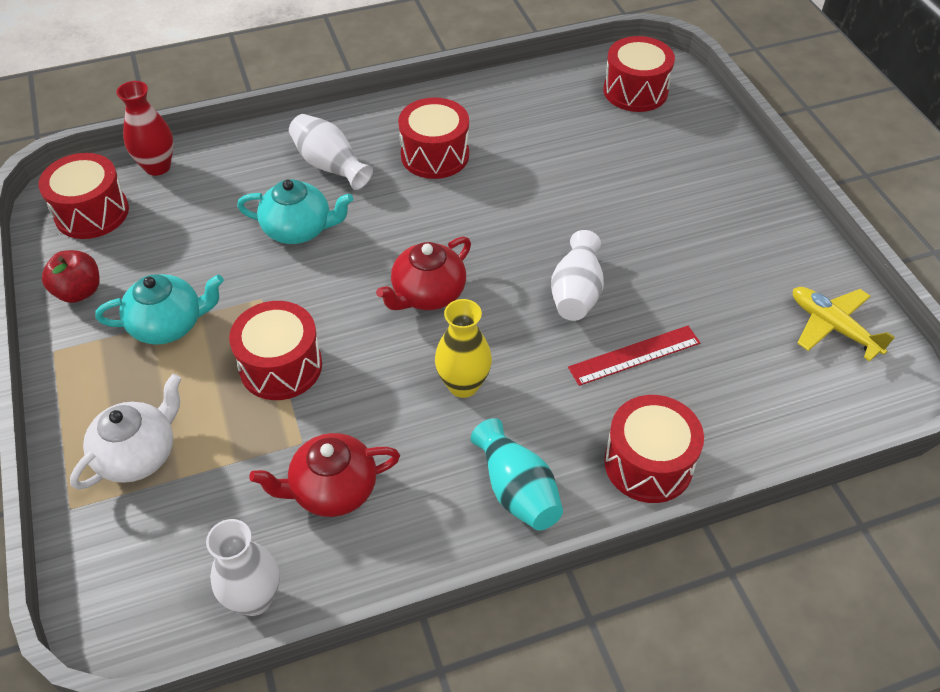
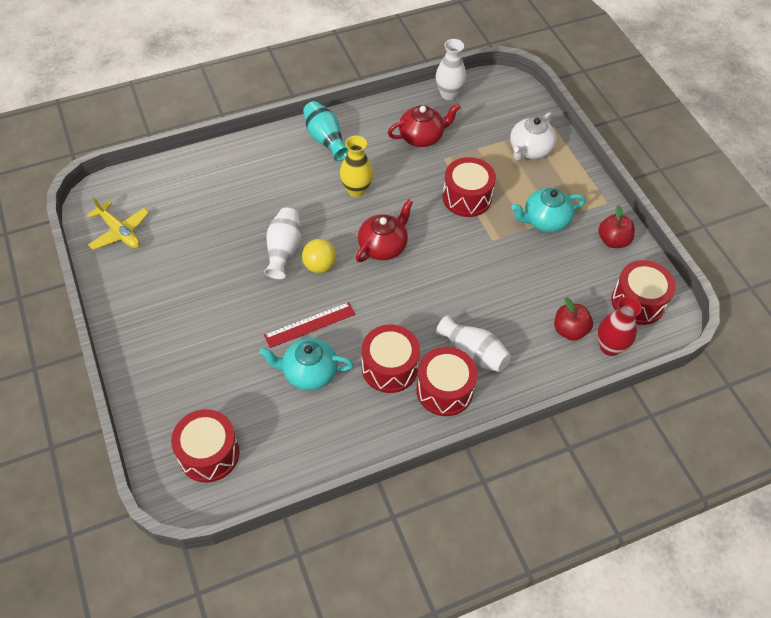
camera: 175 degrees right, 5 degrees up
(199, 185) = (569, 330): none -> red apple
(299, 229) = (482, 293): turquoise teapot -> turquoise teapot (309, 372)
(522, 270) = (319, 266): none -> yellow ball
(634, 355) = (251, 210): red ruler -> red ruler (310, 325)
(648, 463) = (254, 153): red drum -> red drum (444, 390)

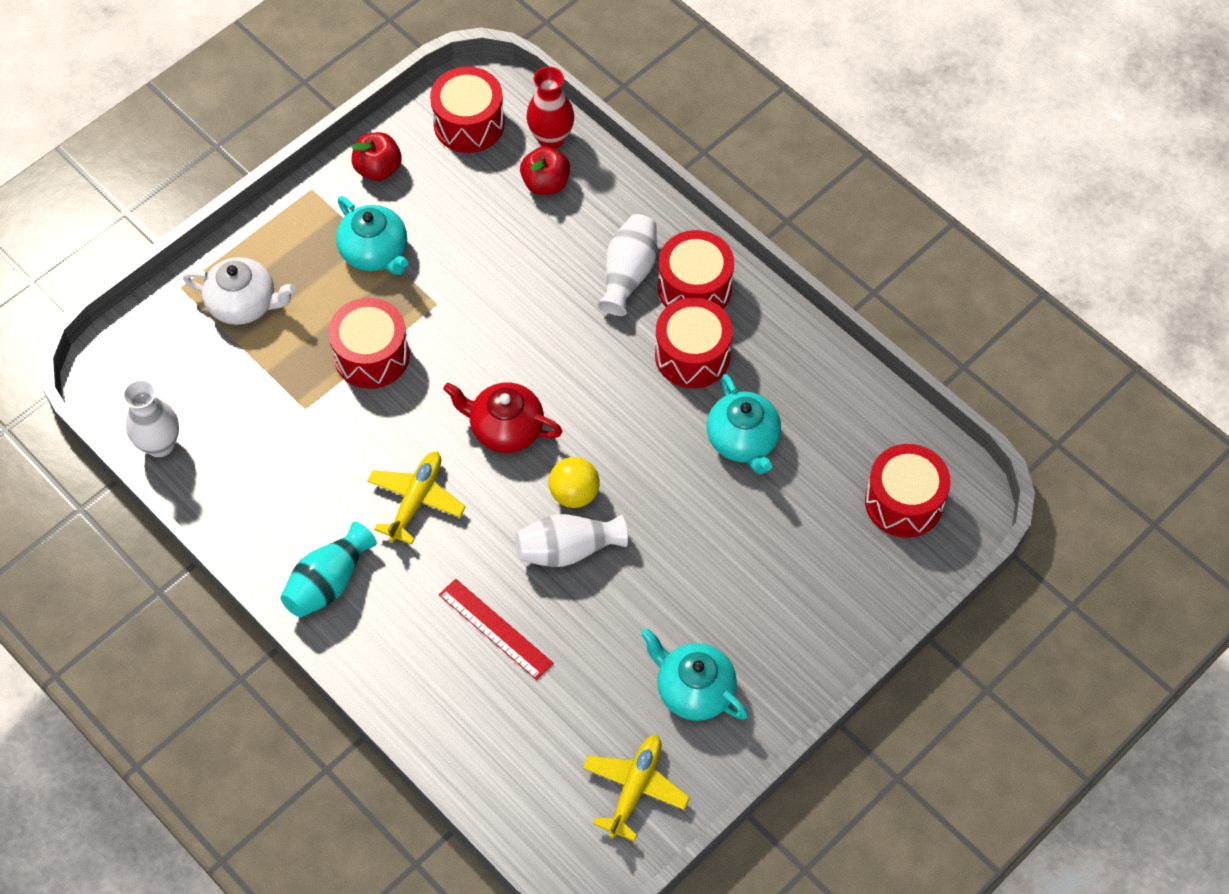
camera: 110 degrees left, 5 degrees up
(157, 280) = (693, 690): none -> turquoise teapot
(310, 325) = (673, 467): red ruler -> red ruler (495, 628)
(356, 190) = (416, 500): yellow vase -> yellow plane
(422, 137) = (271, 451): red teapot -> none

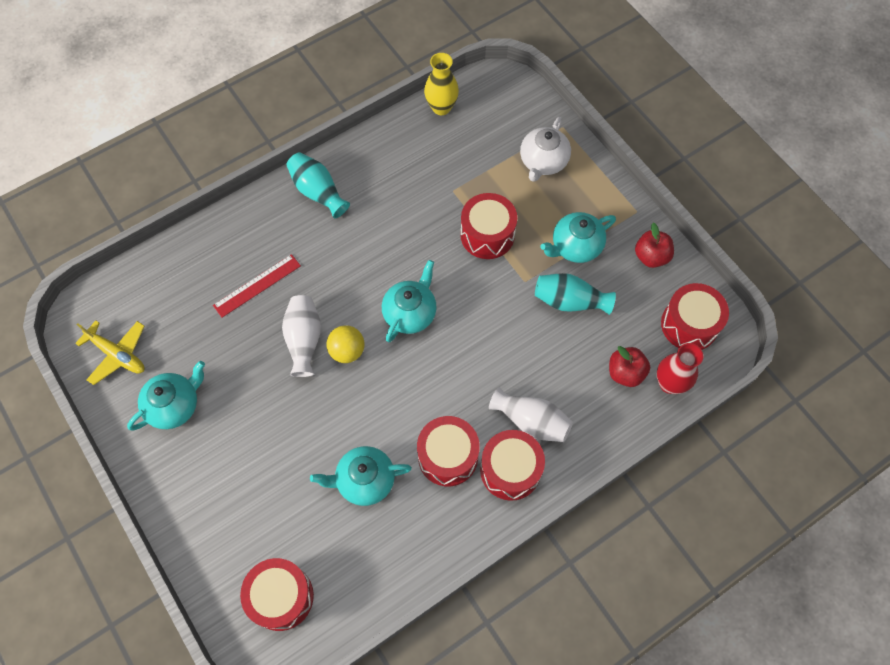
camera: 100 degrees right, 5 degrees up
(160, 444) = (441, 107): white vase -> yellow vase
(416, 500) = (366, 249): yellow plane -> none
(457, 250) = (570, 301): none -> turquoise vase
(505, 428) = (410, 313): red teapot -> turquoise teapot

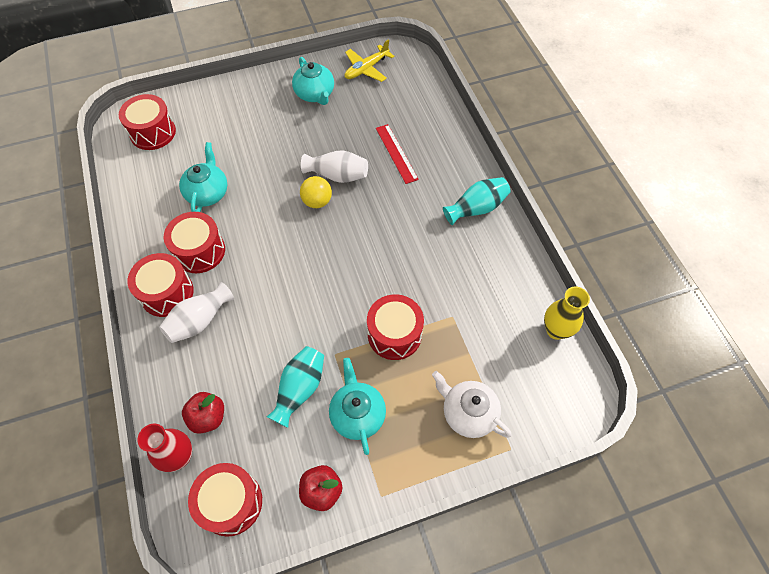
camera: 105 degrees right, 5 degrees down
(410, 313) = (335, 252): turquoise teapot -> none

